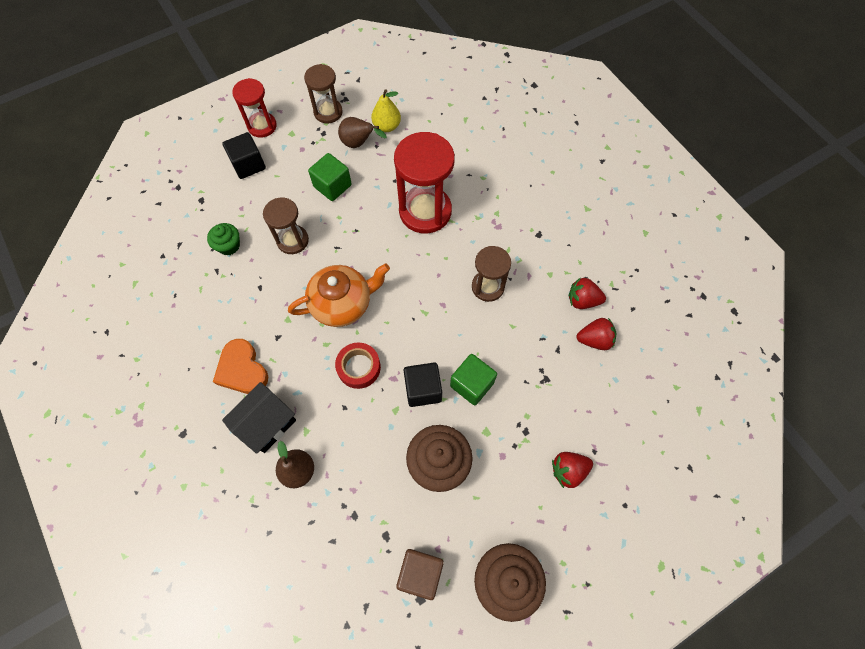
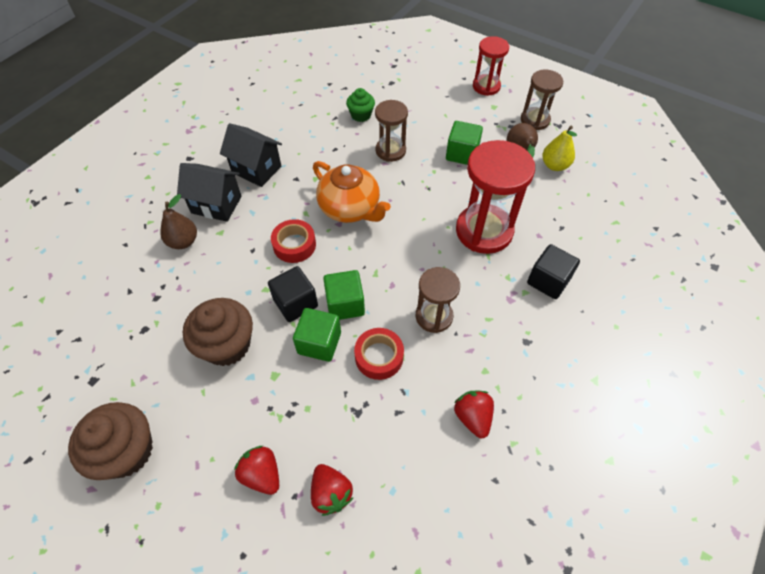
camera: 65 degrees right, 10 degrees down
(242, 370) = (256, 169): orange heart -> black house
(248, 165) = (443, 94): black cube -> black cube (548, 281)
(420, 573) = (117, 371): brown cube -> none
(444, 349) = (345, 304): none -> green cube
(505, 343) = (379, 357): none -> red tape
(594, 339) = (430, 448): red strawberry -> red strawberry (331, 493)

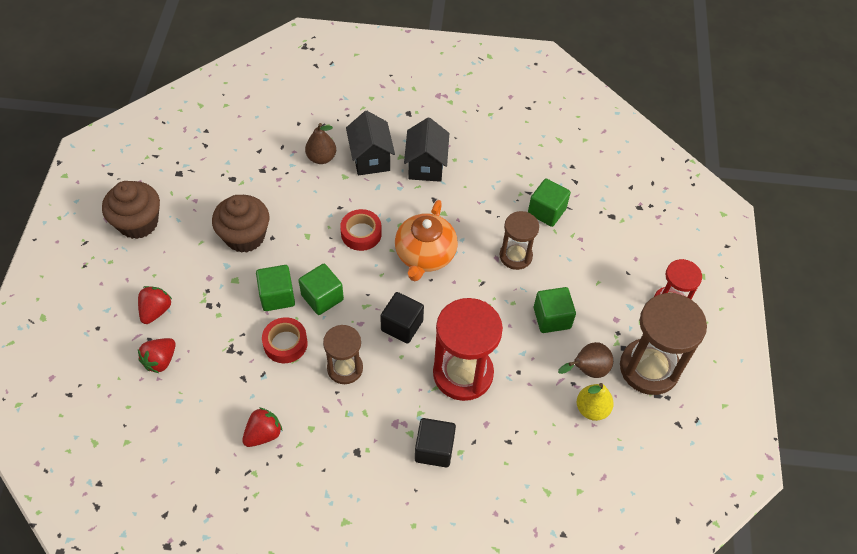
camera: 60 degrees right, 0 degrees up
(295, 303) = (305, 262): black cube -> black cube (402, 325)
(361, 115) = (546, 211): green cupcake -> green cube
(535, 120) = (649, 368): brown hourglass -> brown hourglass, size x1.69

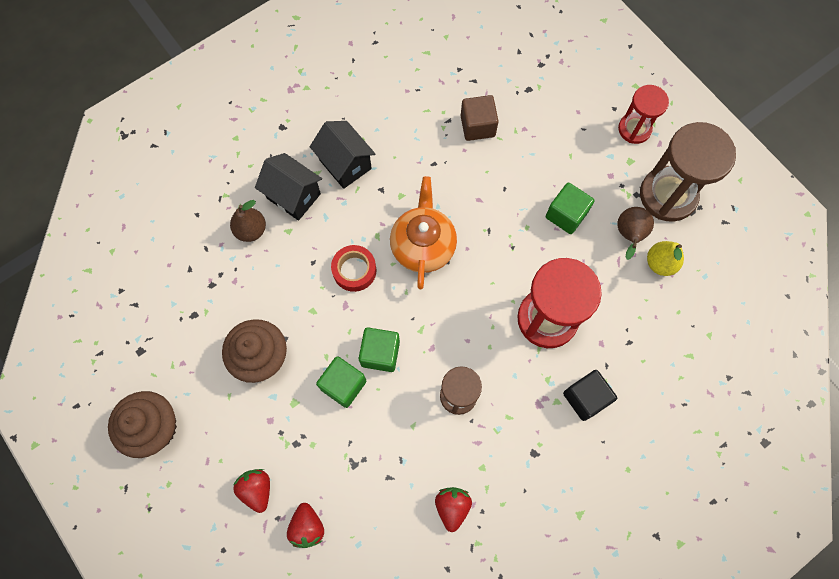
camera: 40 degrees left, 15 degrees up
(285, 343) = (392, 418): red tape -> none
(402, 325) = (465, 321): black cube -> none
(425, 255) = (423, 245): orange teapot -> orange teapot turned 150 degrees counterclockwise
(515, 256) = (491, 185): brown hourglass -> none
(546, 211) = (477, 126): green cube -> brown cube

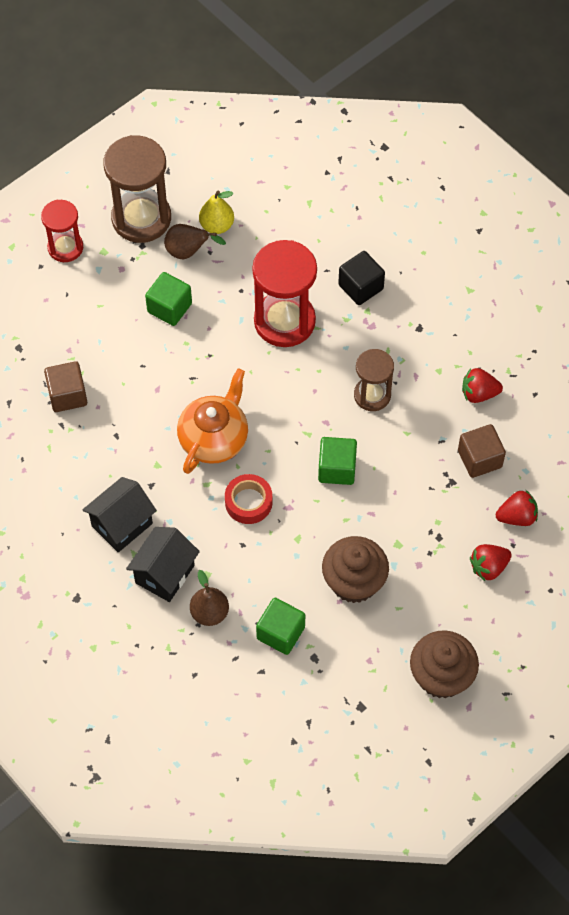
camera: 95 degrees left, 10 degrees down
(343, 385) = (374, 500): green cube -> green cube (280, 633)
(376, 497) = (479, 459): none -> brown cube
(423, 245) = (214, 438): orange teapot -> orange teapot turned 120 degrees clockwise

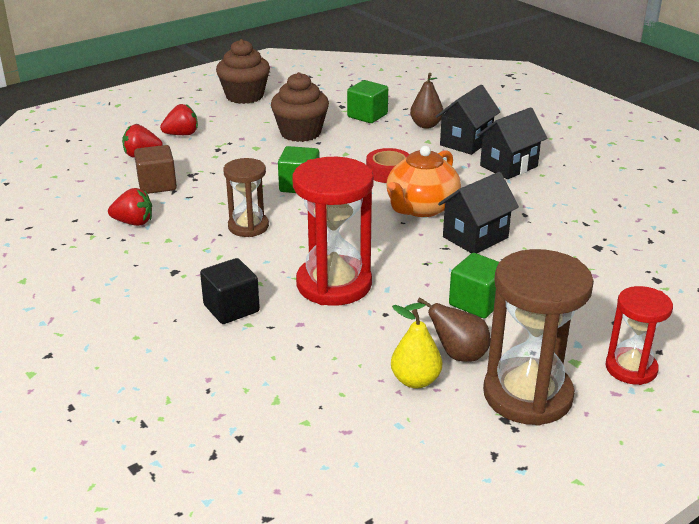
camera: 175 degrees left, 30 degrees down
(67, 395) = (585, 242): brown cube -> none
(165, 394) = (475, 237): none -> black house

